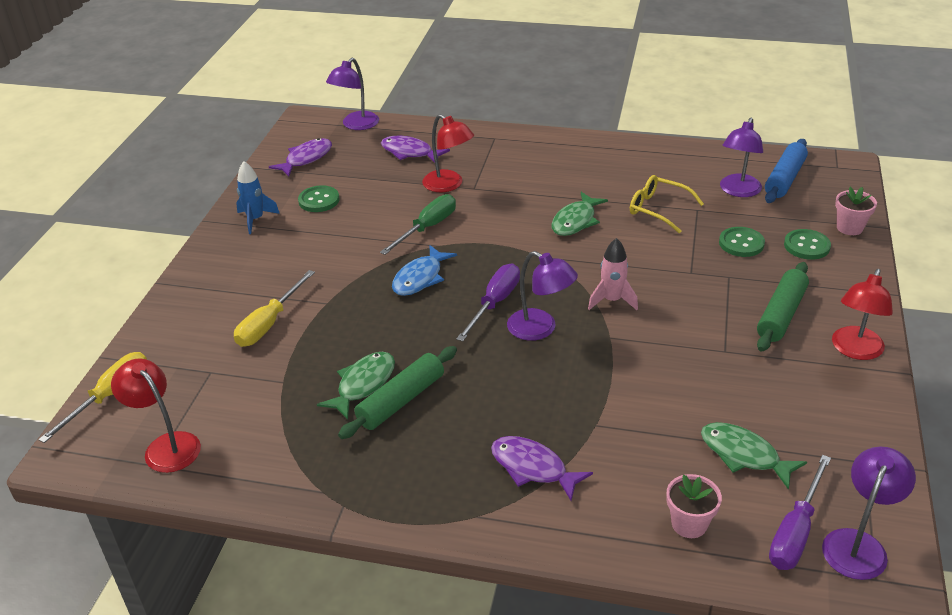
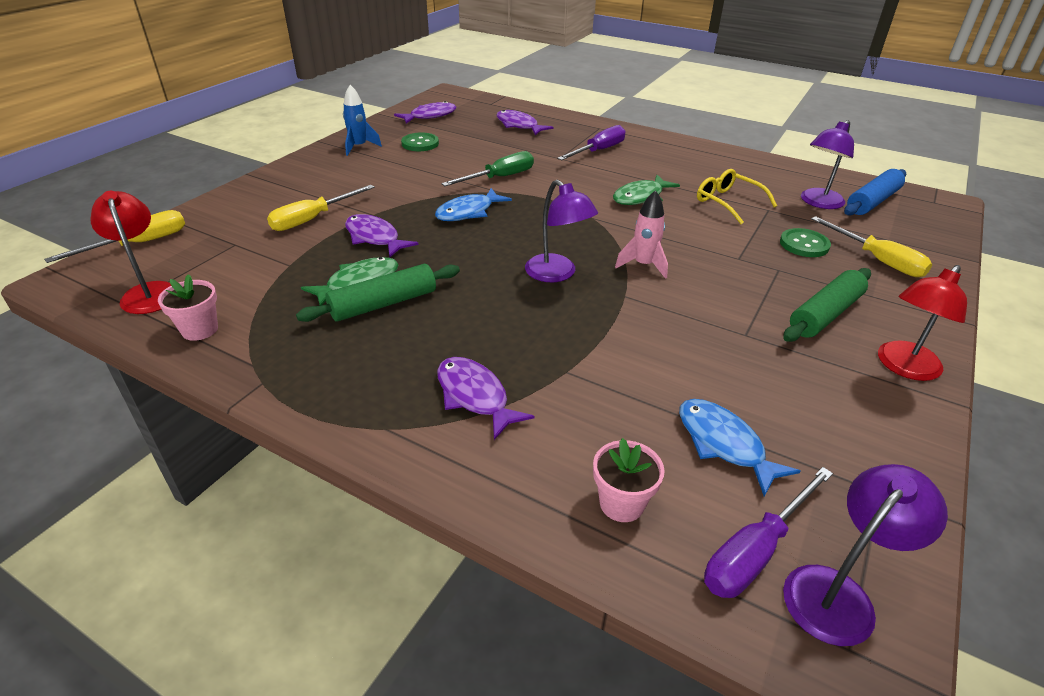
camera: 15 degrees right, 0 degrees up
(346, 330) = (374, 238): none -> purple fish
(356, 125) = (486, 102): purple lamp -> none
(448, 185) = (538, 152): red lamp -> none
(495, 303) = (525, 244): purple screwdriver -> purple screwdriver (598, 151)
(744, 455) = (723, 444): green fish -> blue fish
(806, 246) = (877, 260): green button -> yellow screwdriver
(849, 228) = (932, 253): pink flower pot -> pink flower pot (200, 330)

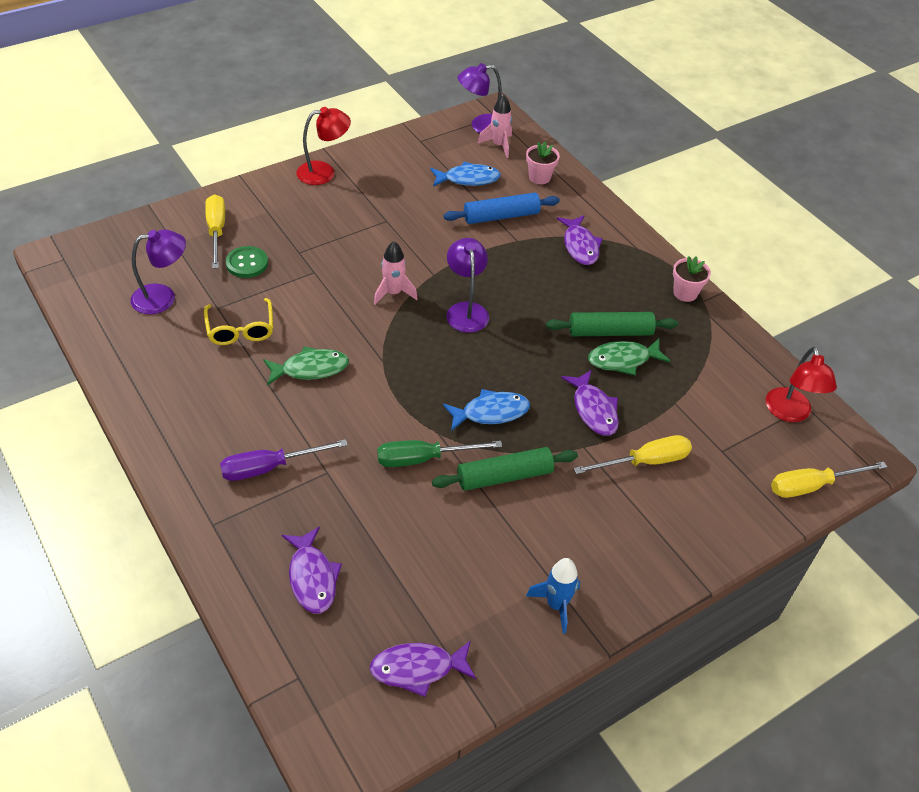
camera: 155 degrees left, 10 degrees up
(200, 330) = (746, 358): pink flower pot -> pink flower pot (685, 293)
(420, 144) = (473, 580): green button -> none
(723, 444) = (468, 179): blue fish -> blue fish turned 90 degrees counterclockwise
(755, 551) = (498, 145): purple screwdriver -> pink rocket
(825, 314) = (319, 212): green rolling pin -> green rolling pin (504, 476)
(872, 201) = (114, 280): blue rolling pin -> blue rolling pin (501, 216)

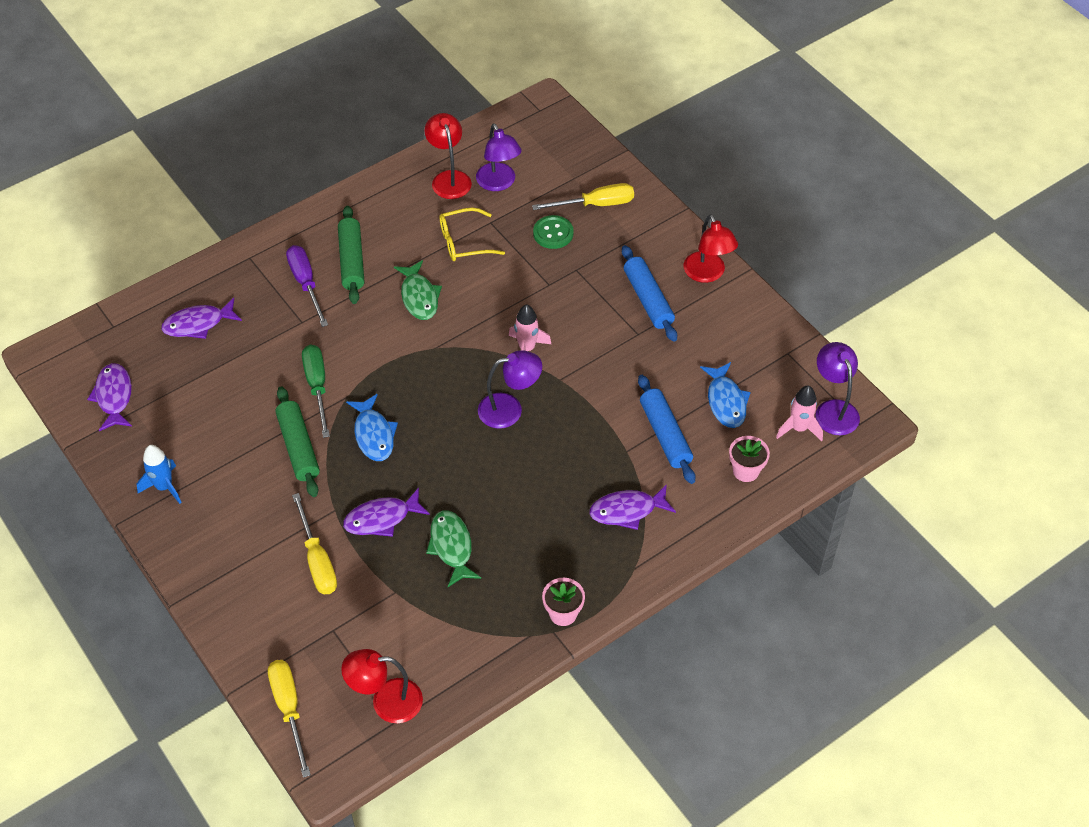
camera: 90 degrees right, 5 degrees up
(141, 336) = (449, 178): none -> red lamp
(347, 210) = (648, 299): none -> blue rolling pin
(610, 332) = (492, 536): green rolling pin -> green rolling pin (352, 261)

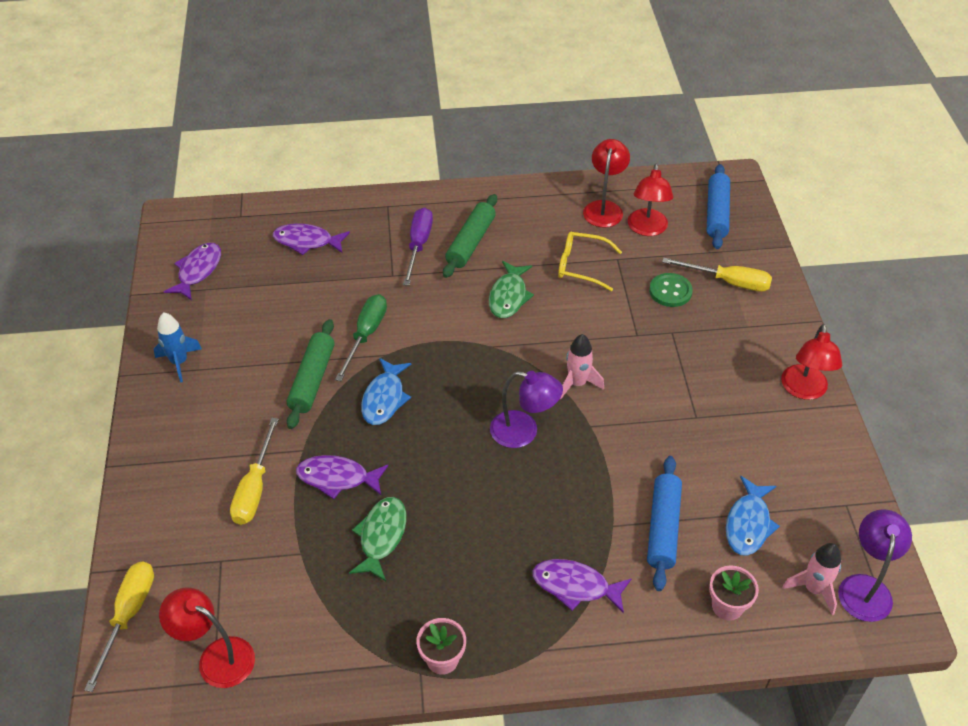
camera: 30 degrees right, 5 degrees down
(499, 183) = (647, 229): purple lamp -> red lamp
(648, 299) = (727, 389): blue rolling pin -> blue rolling pin (716, 213)

